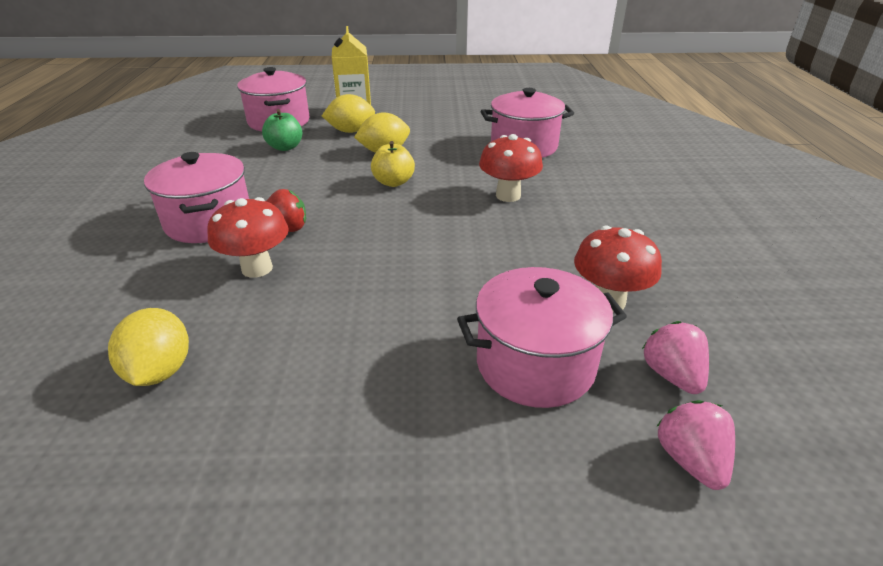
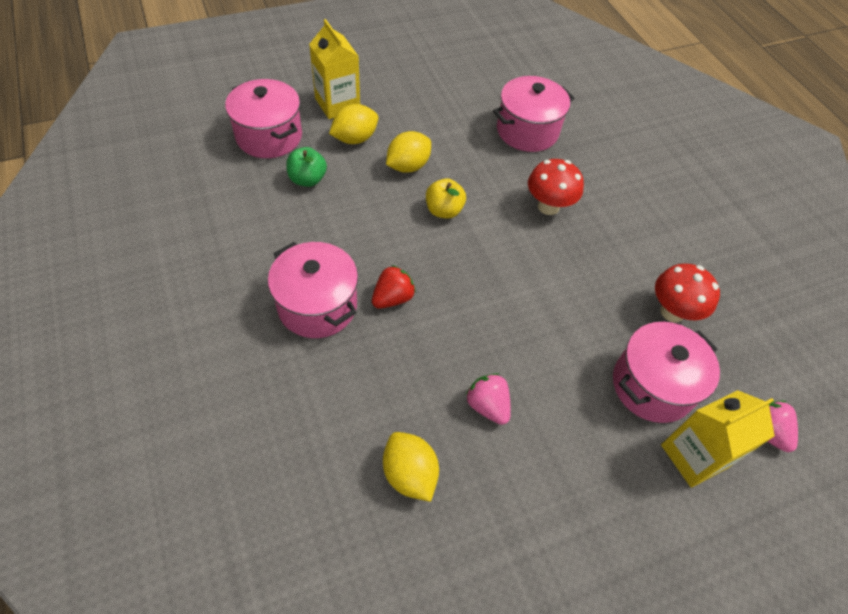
camera: 25 degrees left, 20 degrees up
(257, 268) = (402, 350): red mushroom -> none
(551, 457) = (694, 456): none -> yellow carton
(672, 375) = (734, 369): pink strawberry -> pink strawberry (487, 406)

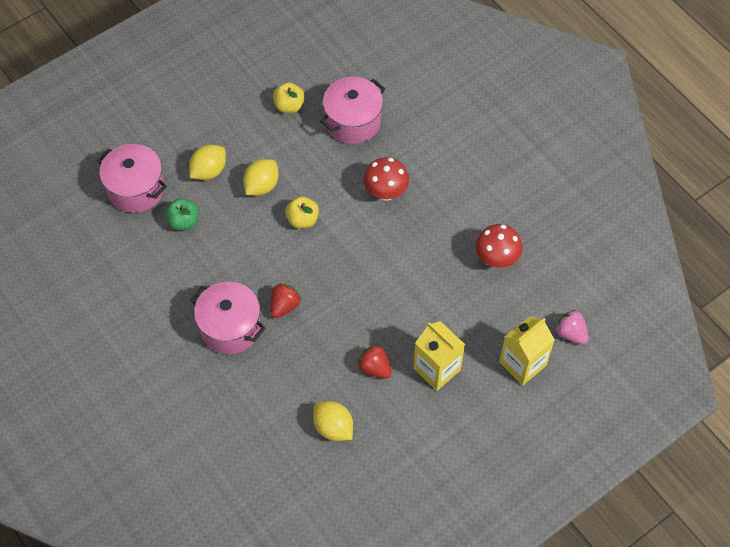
camera: 10 degrees left, 5 degrees up
(337, 104) = (182, 139): yellow carton -> yellow carton (437, 369)
(462, 102) = (289, 106): none -> yellow apple
(487, 406) = (374, 368): pink strawberry -> red strawberry
(652, 385) = (488, 321): pink pot -> none

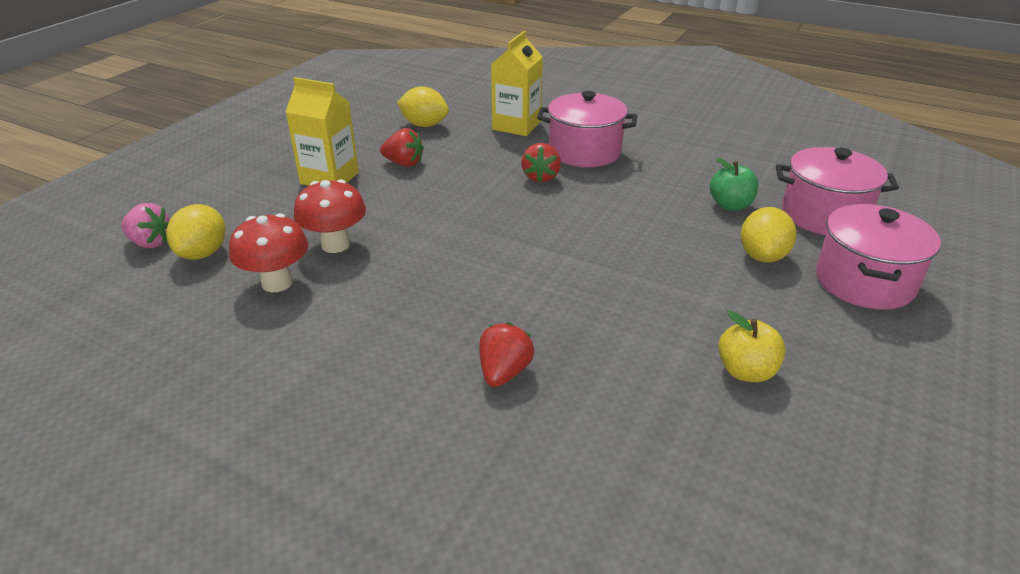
camera: 155 degrees right, 25 degrees down
(261, 186) = (676, 262): yellow lemon -> yellow lemon (203, 253)
(302, 220) = (586, 246): yellow apple -> none
(353, 121) = (617, 385): pink pot -> pink pot (864, 282)
(385, 192) = (490, 307): red mushroom -> red mushroom (335, 245)
(400, 148) = (504, 372): none -> red strawberry
(522, 364) = (219, 204): yellow carton -> yellow carton (516, 125)

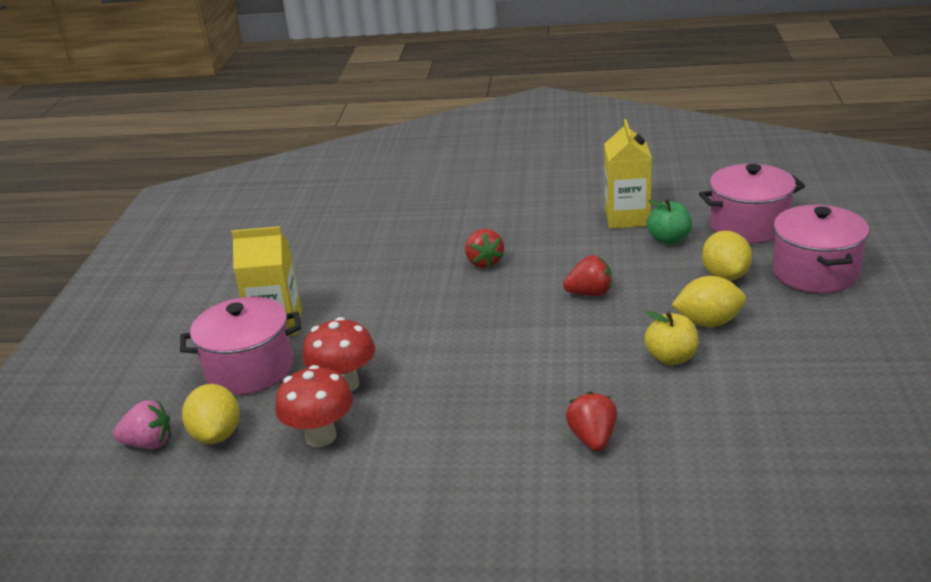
camera: 20 degrees left, 5 degrees down
(404, 163) = (340, 288): red strawberry -> red strawberry (590, 293)
(424, 125) = (325, 243): yellow lemon -> yellow lemon (708, 322)
(516, 125) = (418, 219): yellow carton -> yellow carton (627, 217)
(584, 152) = (505, 226): pink pot -> pink pot (249, 369)
(746, 371) = (777, 372): yellow apple -> yellow apple (671, 358)

